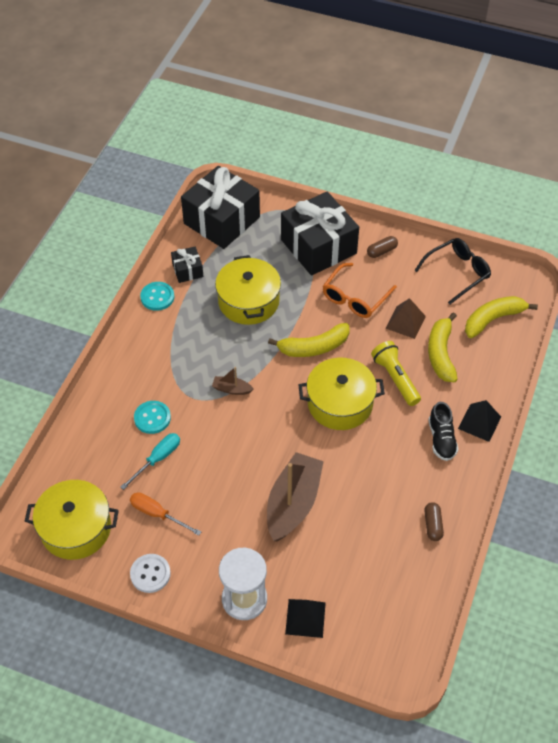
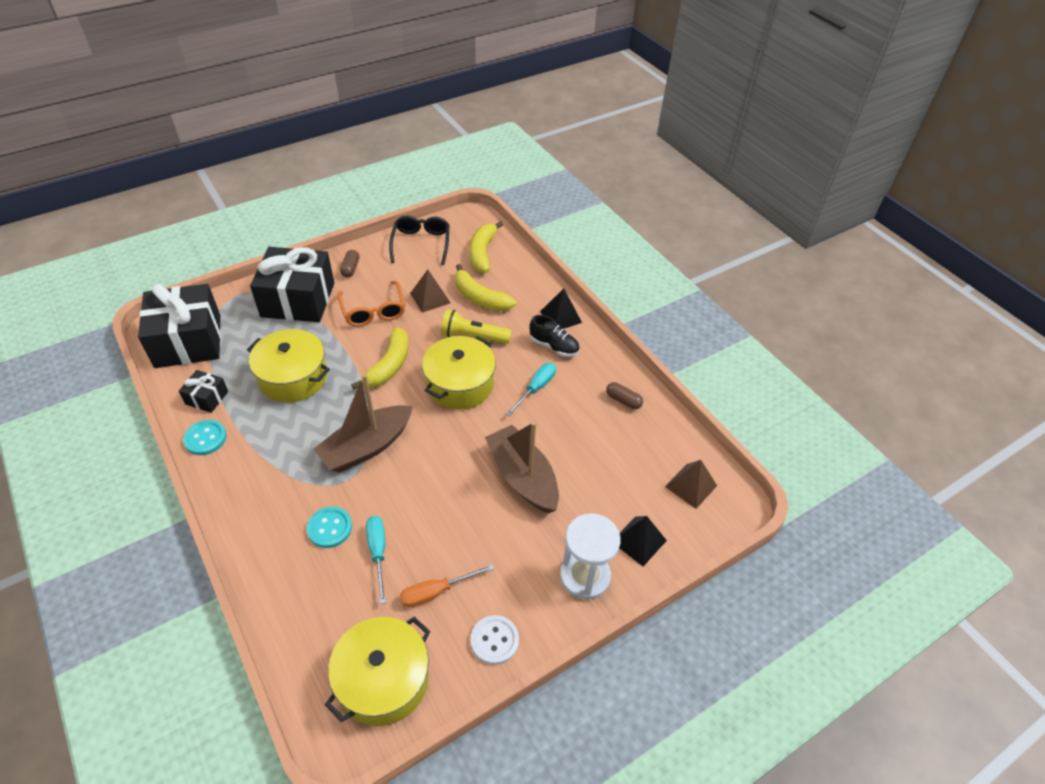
camera: 55 degrees left, 5 degrees down
(231, 389) = (366, 447): brown boat -> brown boat, size x2.24
(385, 456) = (536, 388): none -> turquoise screwdriver
(390, 626) = (691, 486): none -> brown pyramid

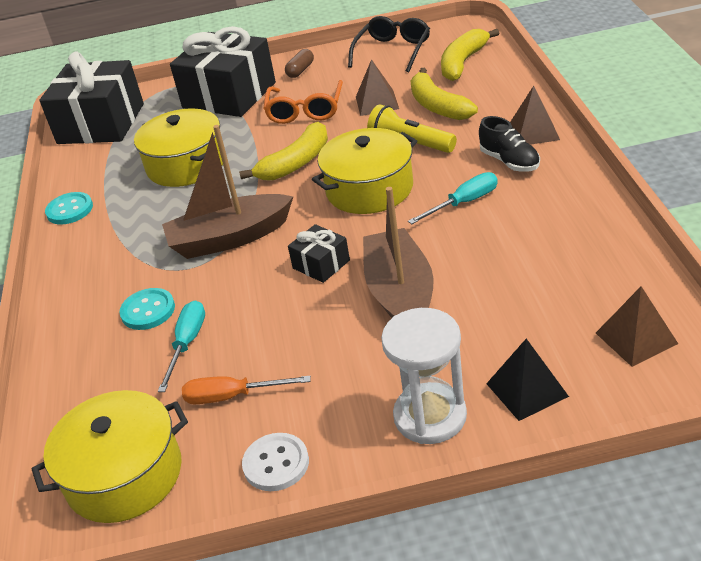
camera: 30 degrees right, 10 degrees down
(207, 398) = (91, 174): black gift -> black gift (321, 264)
(561, 317) = (534, 132): black pyramid -> brown pyramid
(623, 400) = (579, 228): brown capsule -> none

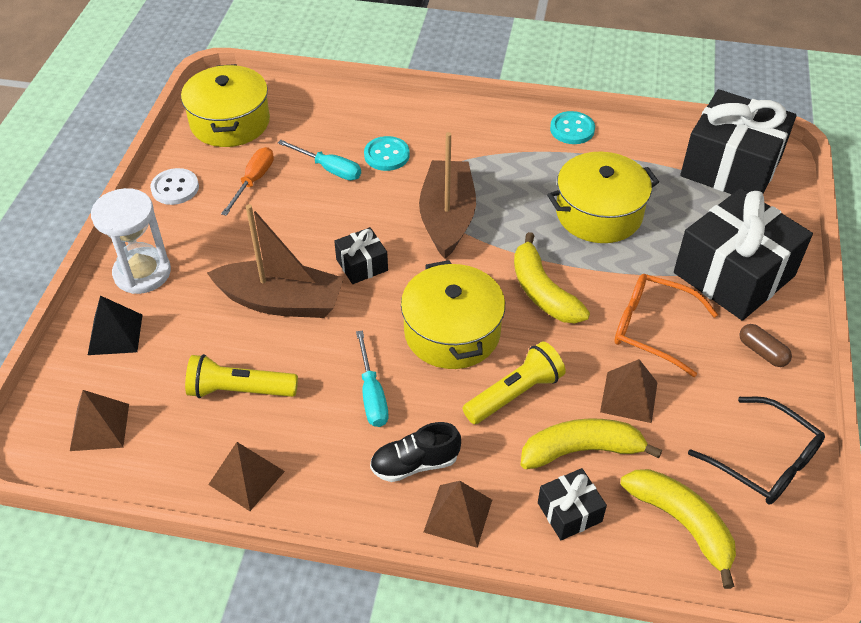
camera: 105 degrees right, 10 degrees up
(490, 96) = (569, 512): none -> black gift
(520, 272) = (239, 390): none -> yellow flashlight
(597, 230) = (246, 477): none -> brown pyramid

